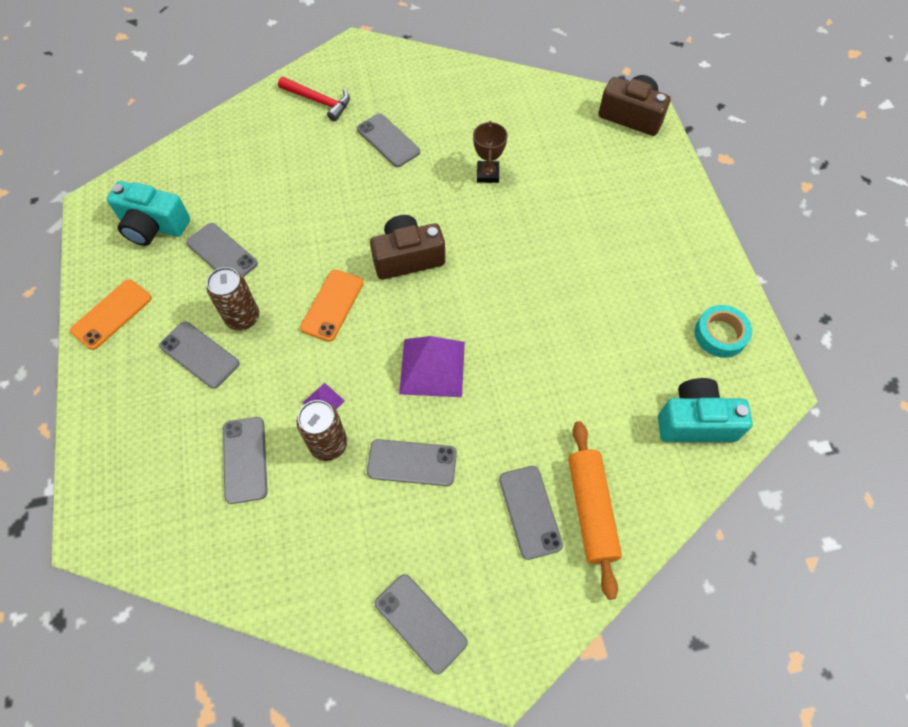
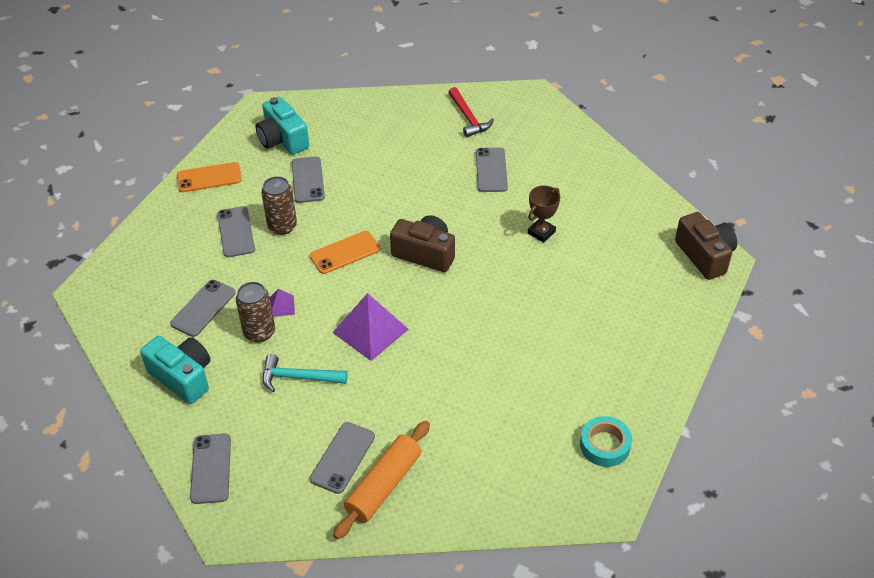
camera: 40 degrees right, 15 degrees down
(412, 463) = (298, 377): grey phone -> turquoise hammer
(695, 422) = (519, 486): turquoise camera -> turquoise camera (183, 377)

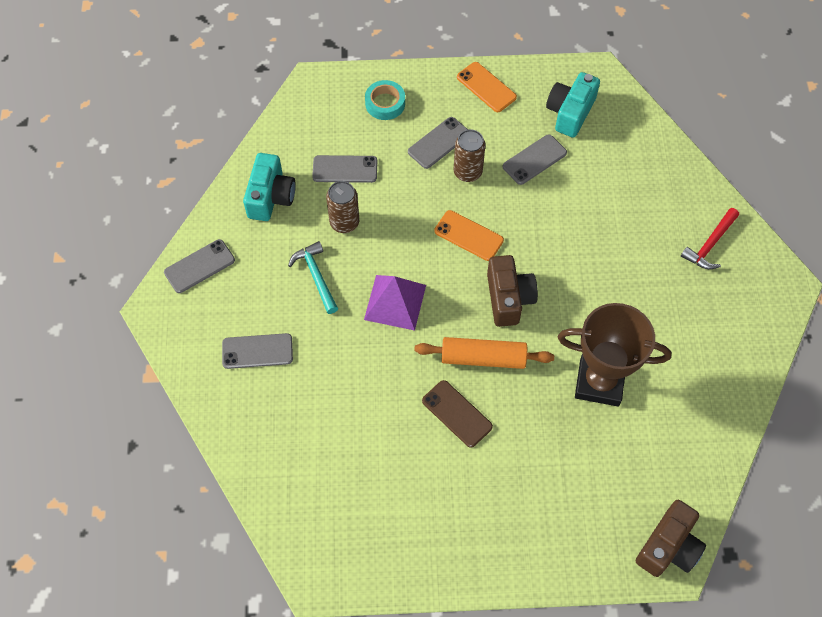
camera: 60 degrees right, 15 degrees up
(281, 306) = (381, 222): purple pyramid -> none
(384, 485) = (247, 395): orange rolling pin -> orange rolling pin (483, 358)
(491, 170) = (652, 299): grey phone -> none
(509, 334) = (457, 413): none -> brown phone
(541, 232) = (599, 382): brown trophy -> brown trophy, size x2.04
(605, 445) = (380, 550): turquoise tape -> turquoise tape (385, 103)

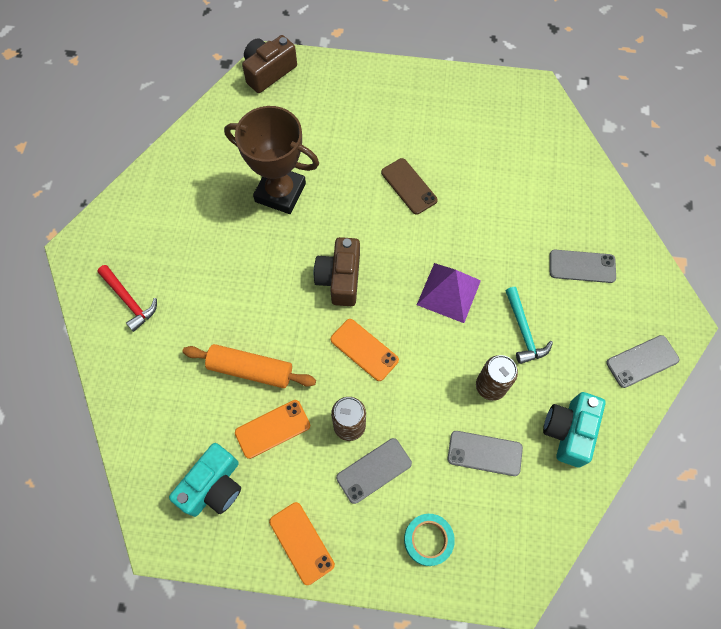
camera: 170 degrees left, 5 degrees up
(483, 358) = (376, 228): orange rolling pin -> orange rolling pin (250, 369)
(534, 160) = (272, 429): grey phone -> orange phone
(710, 244) = (129, 301): red hammer -> red hammer turned 90 degrees clockwise

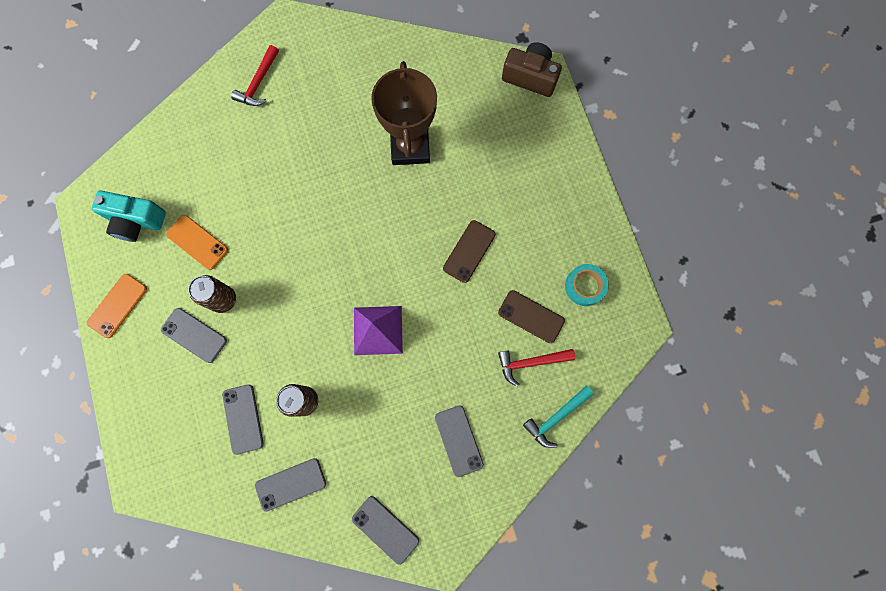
camera: 65 degrees right, 10 degrees up
(250, 369) = (239, 202): orange rolling pin -> none
(340, 278) = (350, 234): brown camera -> none
(364, 350) = (293, 282): orange phone -> none
(428, 540) = (154, 401): turquoise tape -> turquoise tape (585, 286)
(492, 164) = (531, 316): none -> brown phone
(523, 331) = (369, 410): turquoise hammer -> turquoise hammer (556, 417)
(534, 181) = (531, 362): none -> red hammer
(569, 431) = (291, 484): turquoise camera -> grey phone

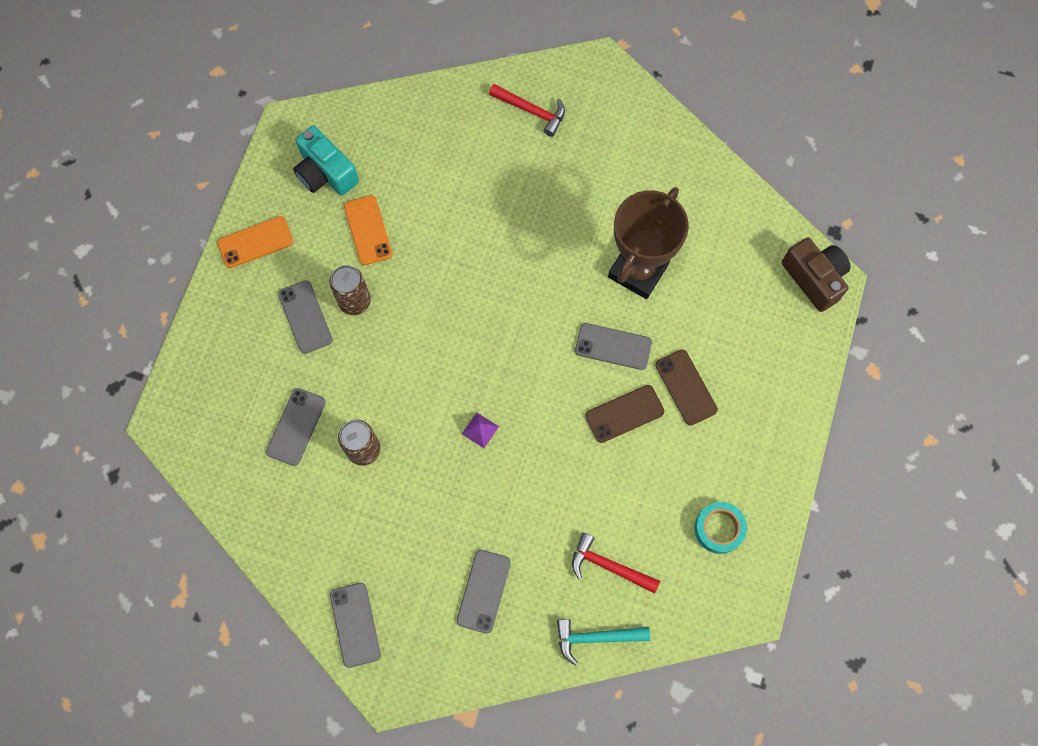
camera: 35 degrees right, 5 degrees down
(258, 83) = (531, 111): red hammer -> red hammer turned 120 degrees counterclockwise
(291, 484) = (297, 519): grey phone -> grey phone (613, 346)
(378, 330) = (480, 430): purple pyramid -> purple pyramid, size x0.48
(531, 316) = (641, 521): brown phone -> brown phone (686, 387)

